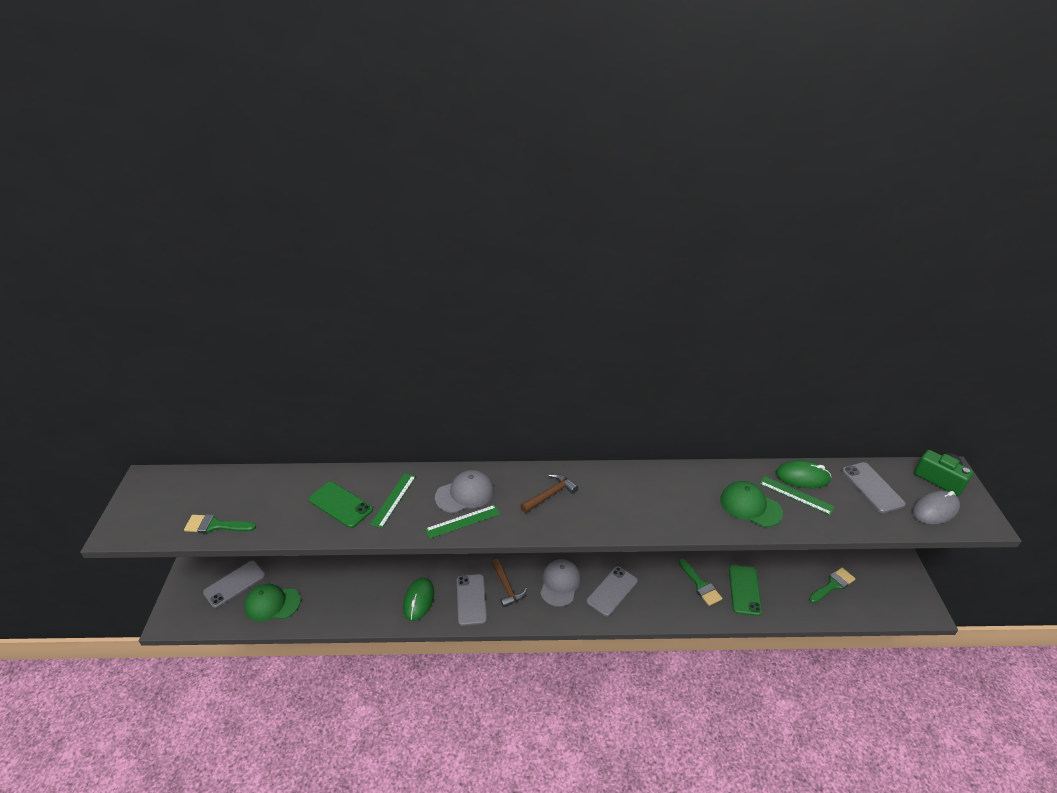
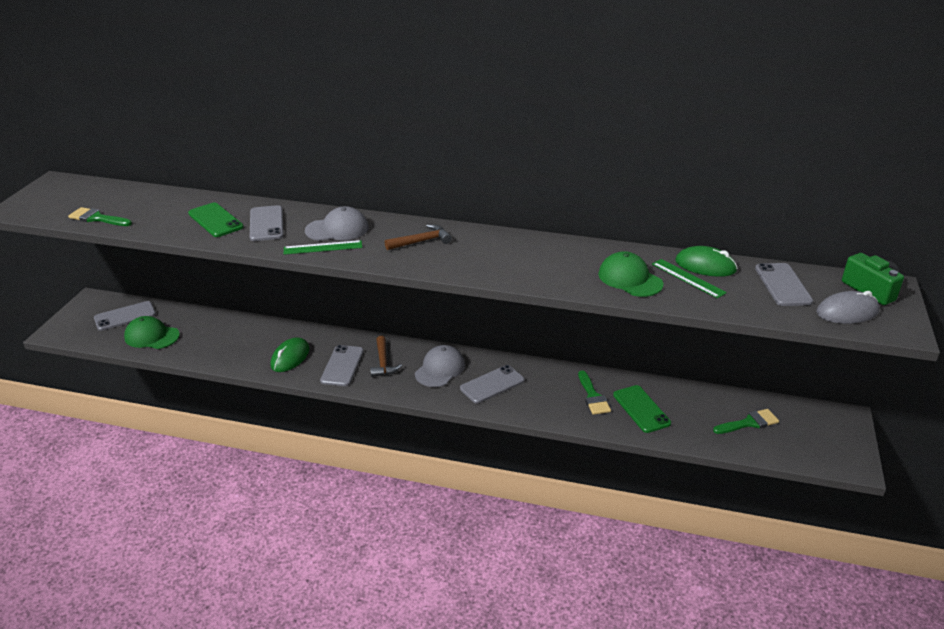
camera: 15 degrees right, 5 degrees down
(393, 499) = (266, 224): green ruler -> grey phone
(744, 590) = (641, 409): green phone -> green phone turned 45 degrees counterclockwise

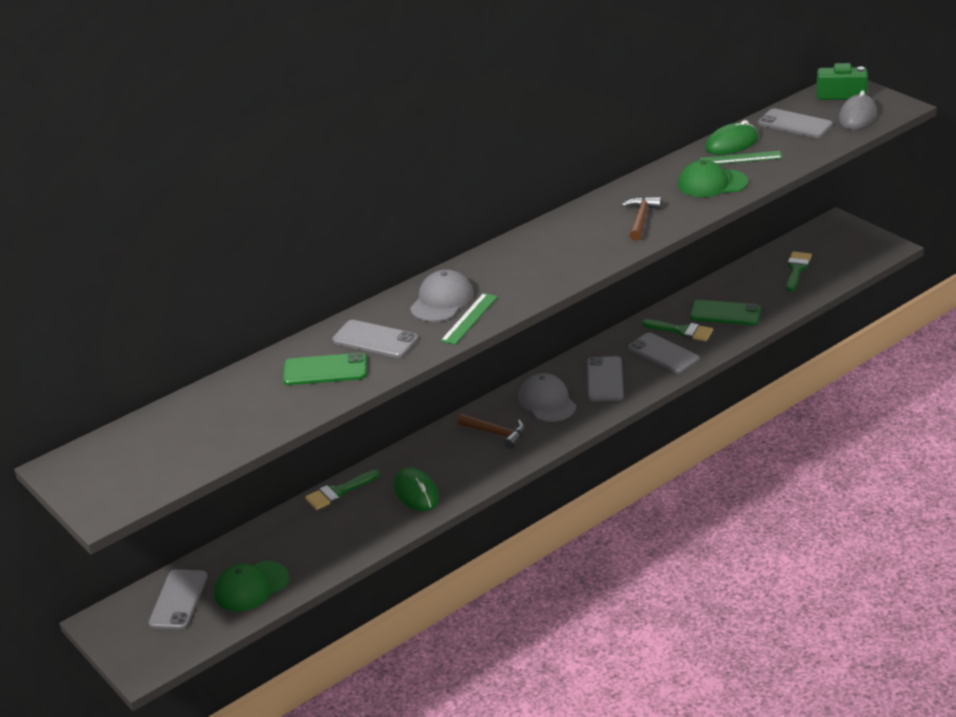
camera: 50 degrees left, 0 degrees up
(97, 218) = (213, 450): green brush -> green brush (339, 492)
(342, 366) = (471, 462): grey phone -> grey phone (663, 354)
(421, 241) = (525, 261): brown hammer -> brown hammer (641, 219)

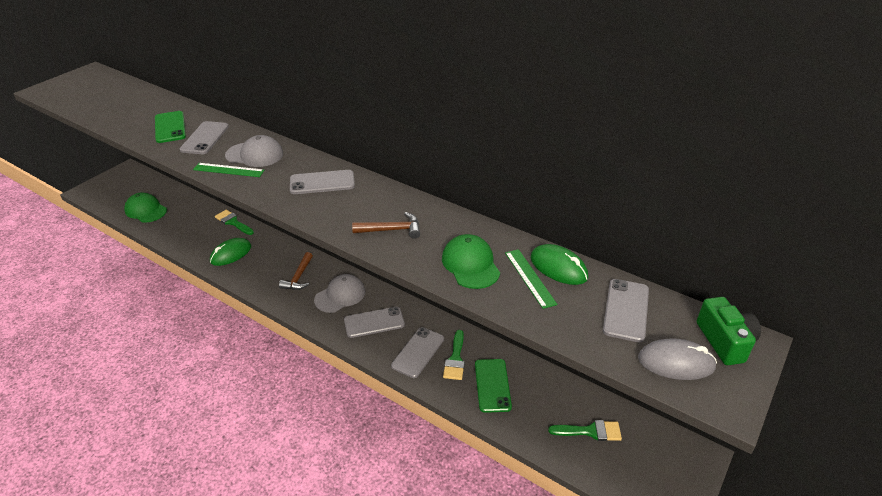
camera: 70 degrees right, 5 degrees up
(178, 600) = (139, 189): grey phone -> grey phone (322, 182)

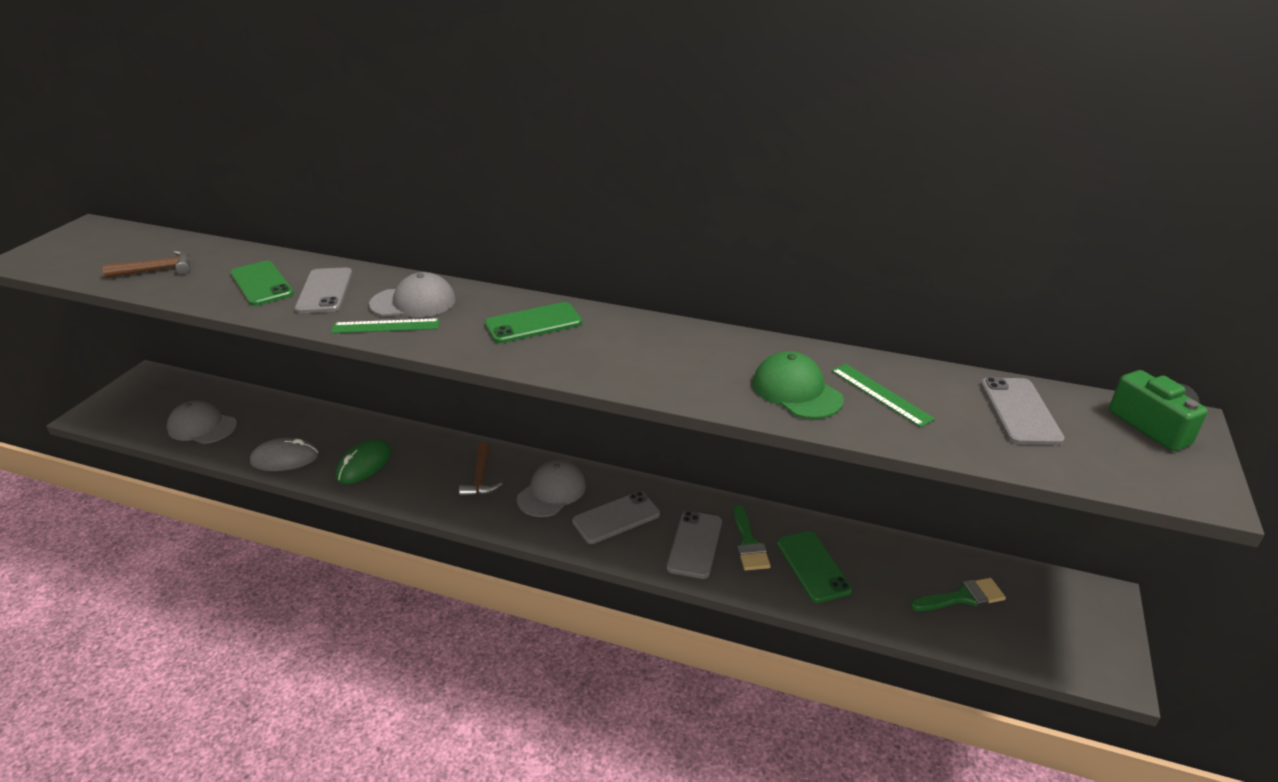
camera: 15 degrees left, 5 degrees down
(146, 210) = (202, 426): green cap -> grey cap
(233, 222) = (349, 422): green brush -> none
(322, 182) = (533, 323): grey phone -> green phone
(391, 230) = (666, 366): brown hammer -> brown hammer (157, 270)
(558, 267) = (908, 377): green mouse -> none
(676, 362) = (1116, 459): grey mouse -> grey mouse (285, 459)

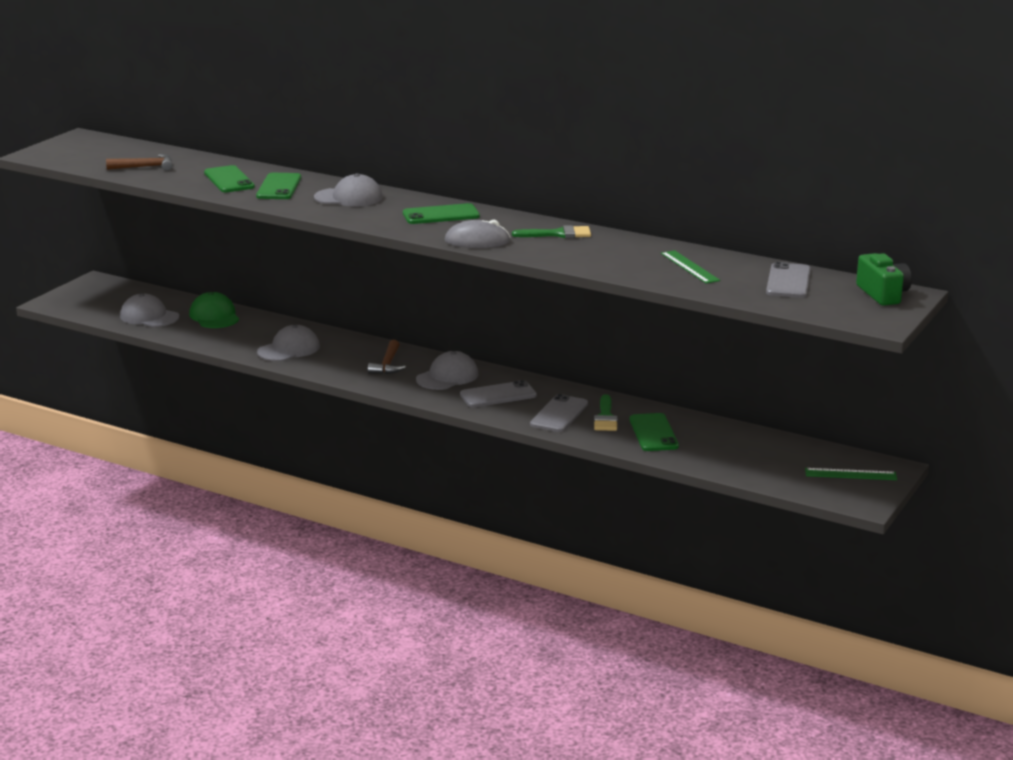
camera: 10 degrees right, 10 degrees down
(285, 459) = (221, 341): grey mouse -> grey mouse (477, 241)
(324, 291) = (279, 187): grey phone -> green phone
(364, 464) = (289, 349): green mouse -> grey cap
(386, 326) = (326, 209): green ruler -> green ruler (850, 474)
(796, 391) = (626, 261): green cap -> green cap (214, 316)
(962, 597) = (770, 458): green brush -> green brush (558, 234)

